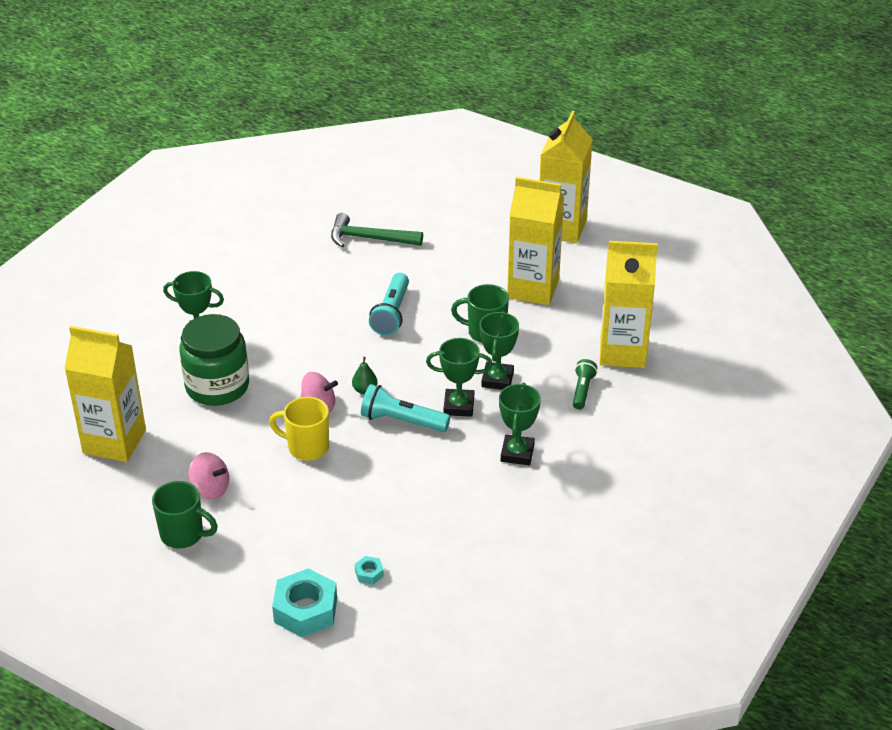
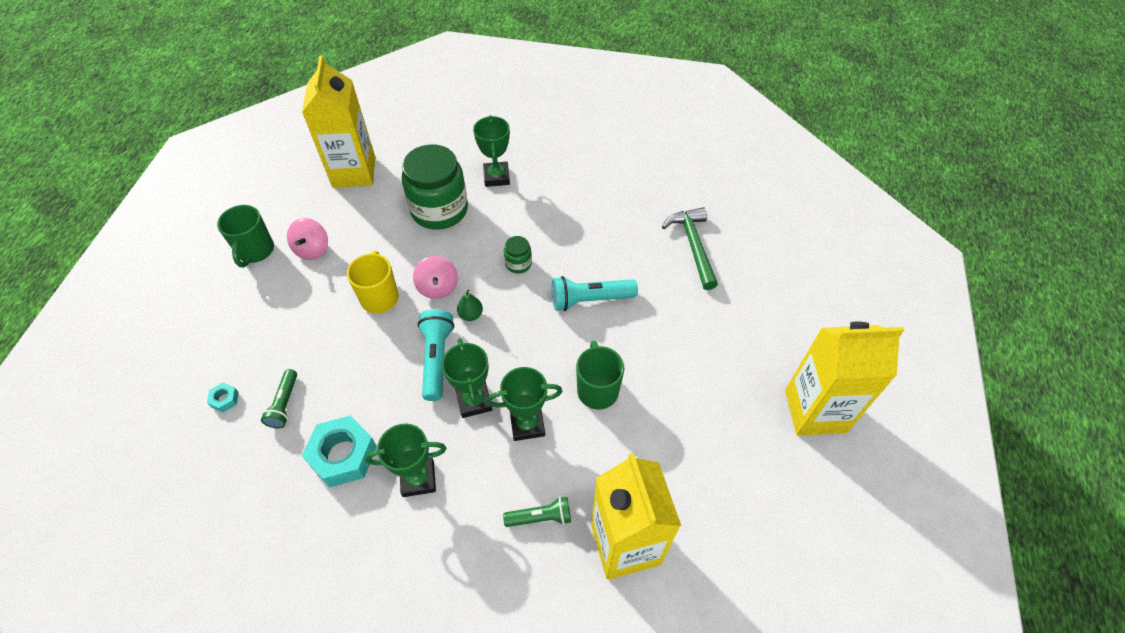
camera: 70 degrees right, 15 degrees up
(305, 610) = (175, 365): turquoise nut -> turquoise nut (343, 455)
(323, 347) = (518, 263): none -> green jar
(397, 530) = (284, 404): none -> green flashlight
(533, 289) = (691, 414): yellow carton -> none

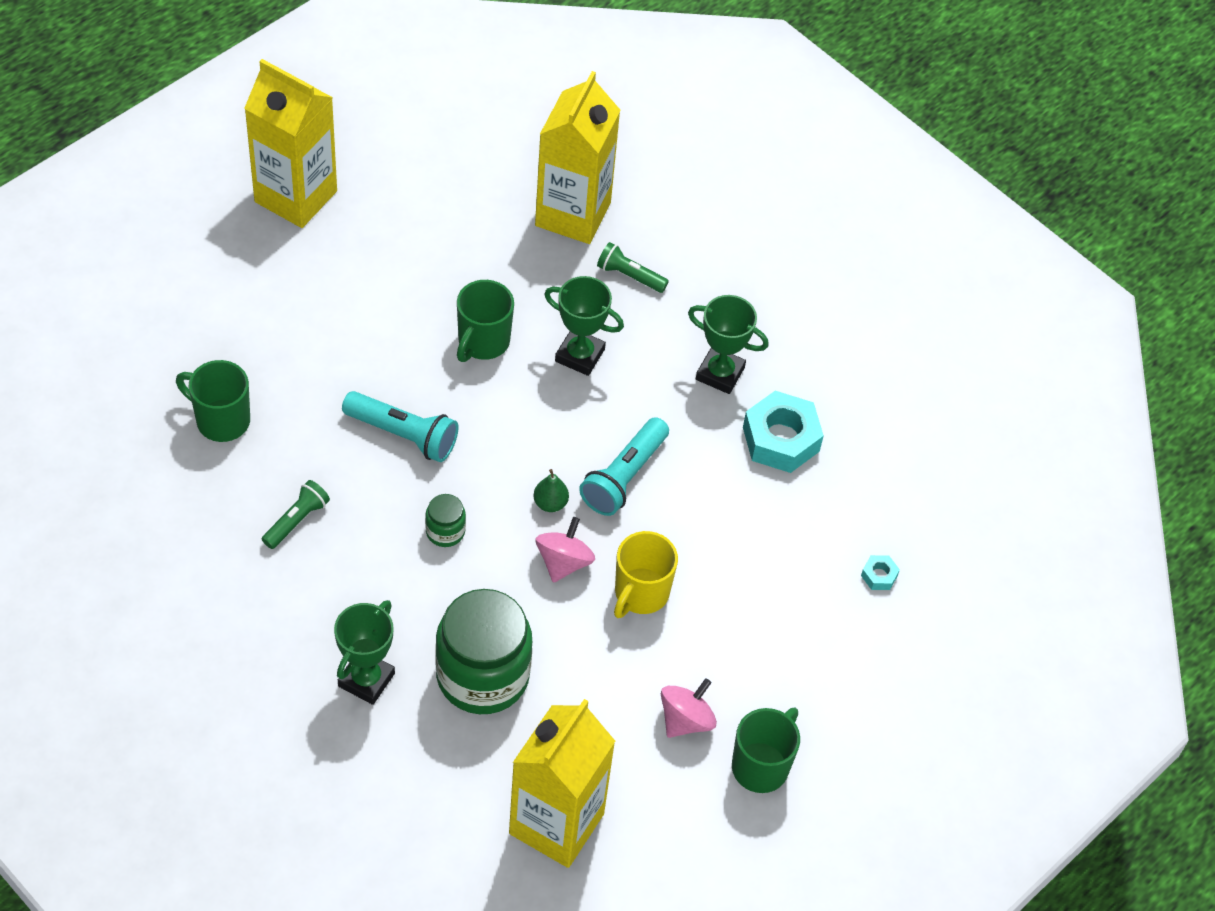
camera: 150 degrees left, 0 degrees up
(284, 404) = (816, 530): green flashlight -> green flashlight (296, 521)
(474, 401) = (616, 409): green trophy -> none
(693, 245) = (221, 420): green hammer -> green mug

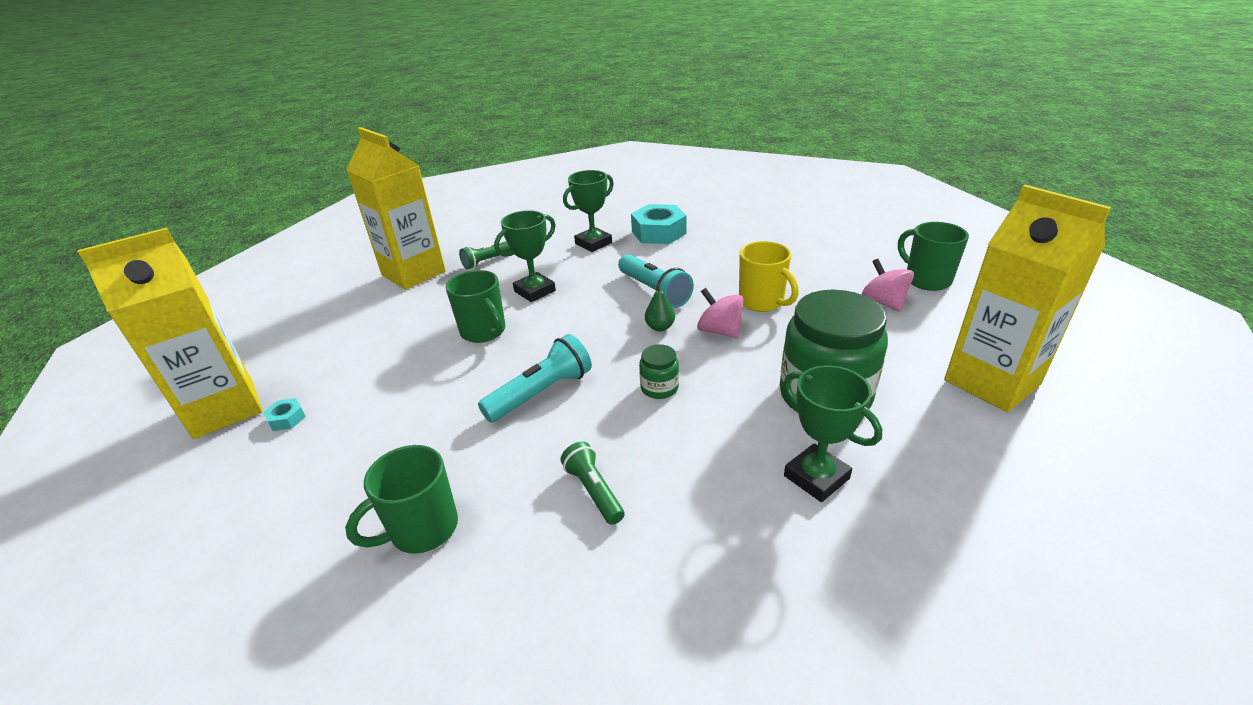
camera: 60 degrees left, 20 degrees down
(879, 576) = (777, 219): turquoise nut -> turquoise nut (287, 419)

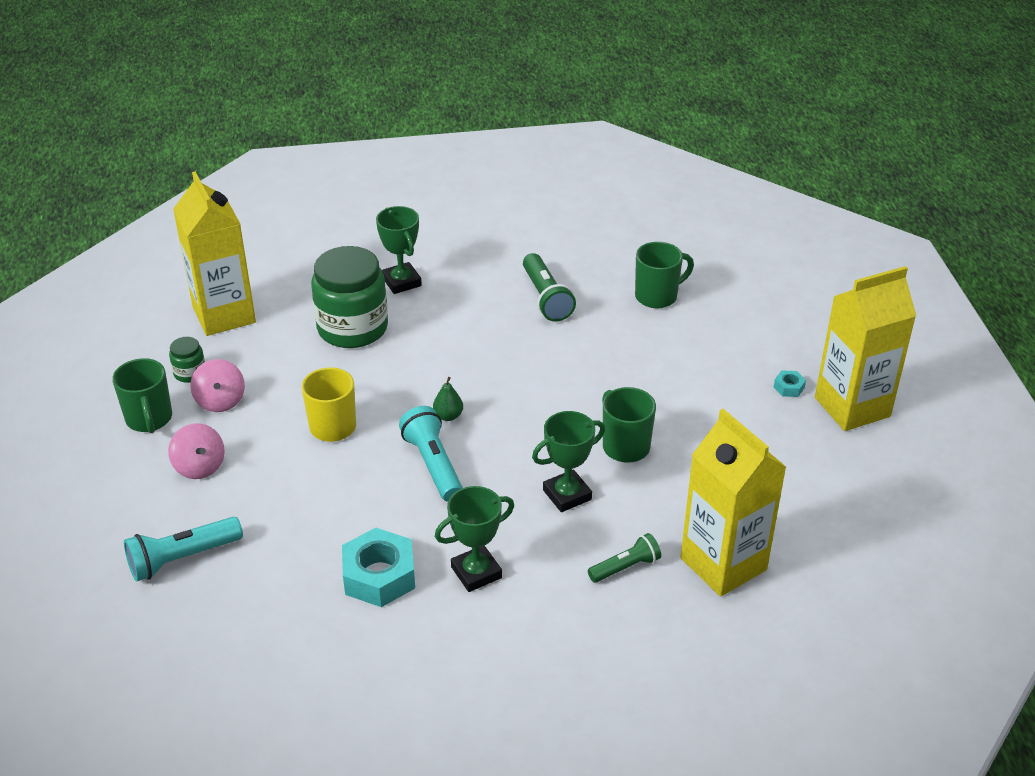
camera: 170 degrees left, 5 degrees up
(541, 393) = (573, 370): turquoise flashlight -> turquoise flashlight (182, 558)
(594, 491) = (546, 298): green flashlight -> green flashlight, size x1.54
(659, 388) = (475, 357): green jar -> green jar (190, 373)
(719, 331) = (395, 400): pink spinning top -> pink spinning top (199, 466)

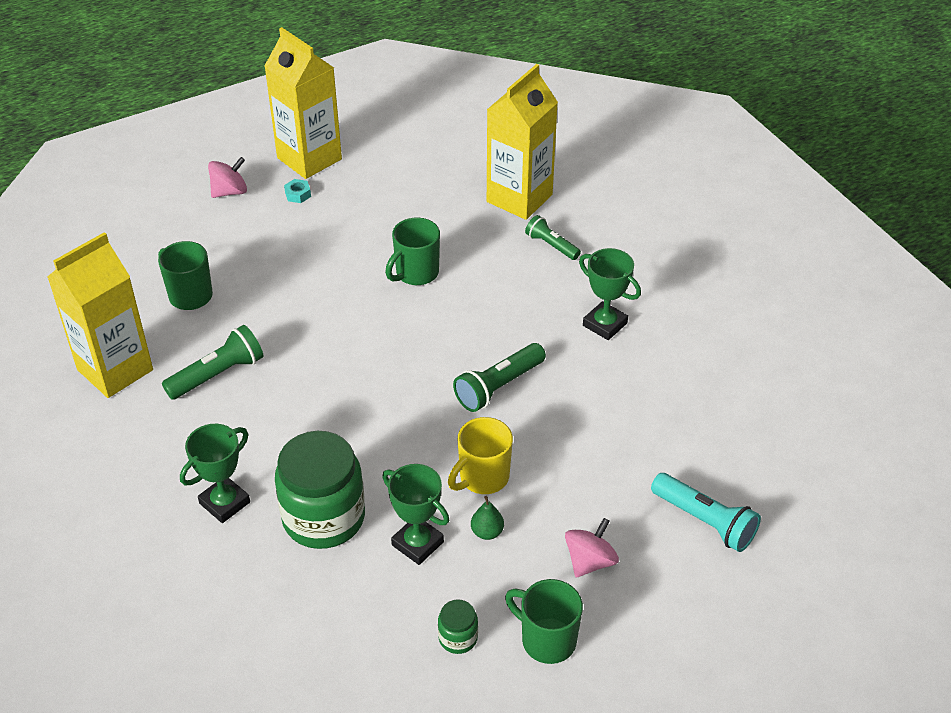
camera: 110 degrees left, 5 degrees up
(149, 419) = (547, 640): green mug -> green mug turned 105 degrees counterclockwise
(220, 401) = (489, 587): pink spinning top -> pink spinning top (229, 192)
(224, 315) = (343, 652): yellow carton -> yellow carton (115, 370)
(379, 576) = (643, 380): turquoise nut -> none
(433, 465) = (499, 386): turquoise flashlight -> green flashlight
(448, 416) = (429, 396): green pear -> green pear (487, 532)
(567, 495) = (491, 294): green trophy -> green trophy (417, 543)

